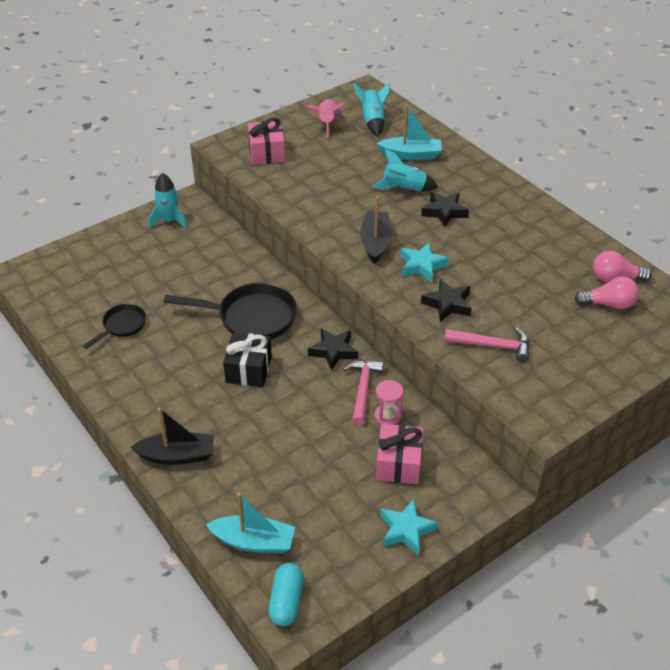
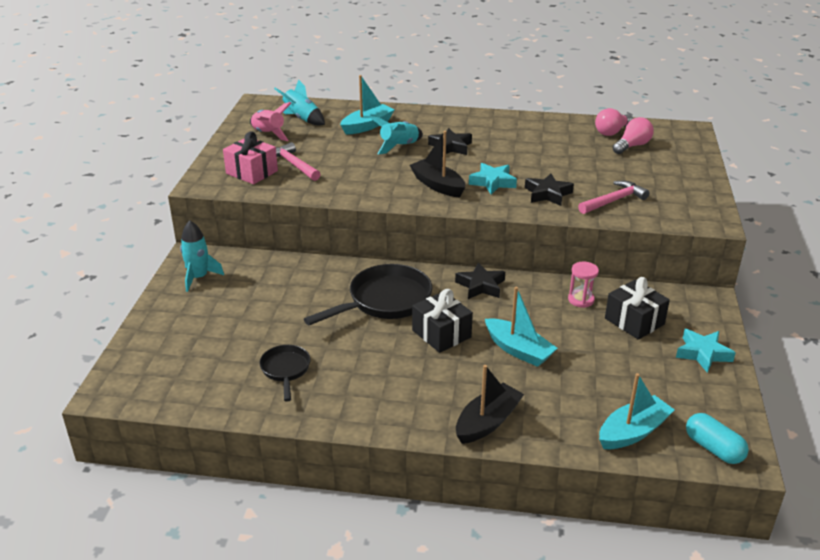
camera: 45 degrees left, 10 degrees down
(278, 421) = (518, 350): none -> turquoise boat
(363, 390) = (539, 295): pink hammer -> pink hammer (294, 165)
(398, 464) = (634, 321): pink gift -> black gift

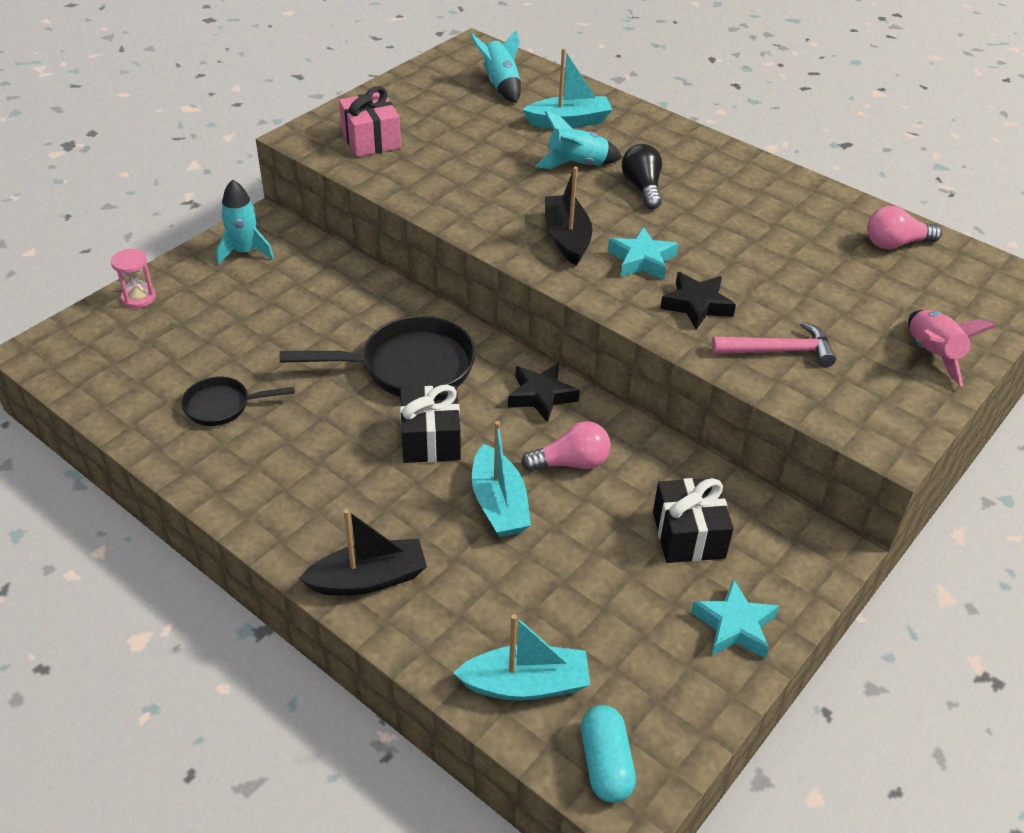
camera: 30 degrees right, 10 degrees up
(268, 134) = (441, 94): pink rocket -> pink rocket (932, 355)
(285, 370) = (222, 406): black pan -> black pan turned 120 degrees counterclockwise
(294, 165) = (427, 146): pink hammer -> none
(450, 147) = (642, 188): black star -> black light bulb
(581, 300) = (648, 472): pink hourglass -> pink hourglass (138, 298)
(632, 146) = (901, 276): pink light bulb -> pink light bulb (571, 463)

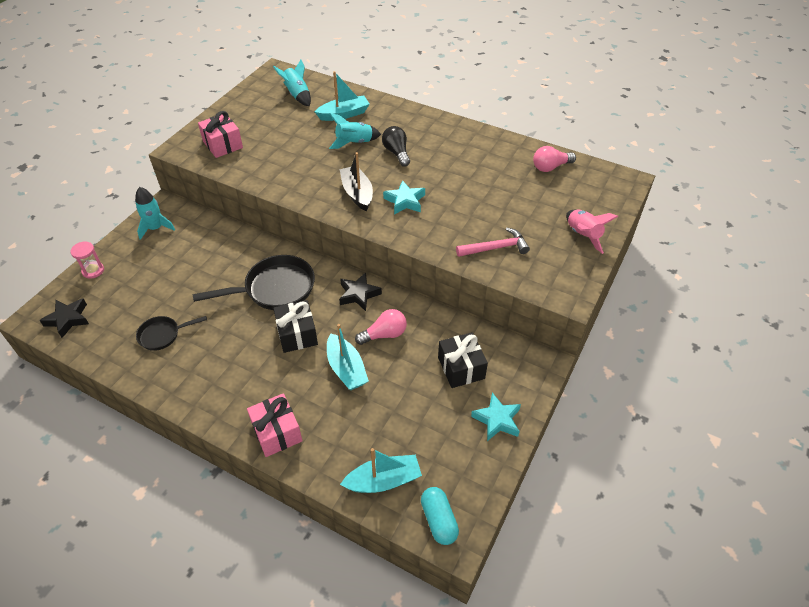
camera: 10 degrees left, 5 degrees up
(368, 579) = (277, 432): black boat -> pink gift
(696, 305) = (442, 226): black star -> black star (68, 319)

